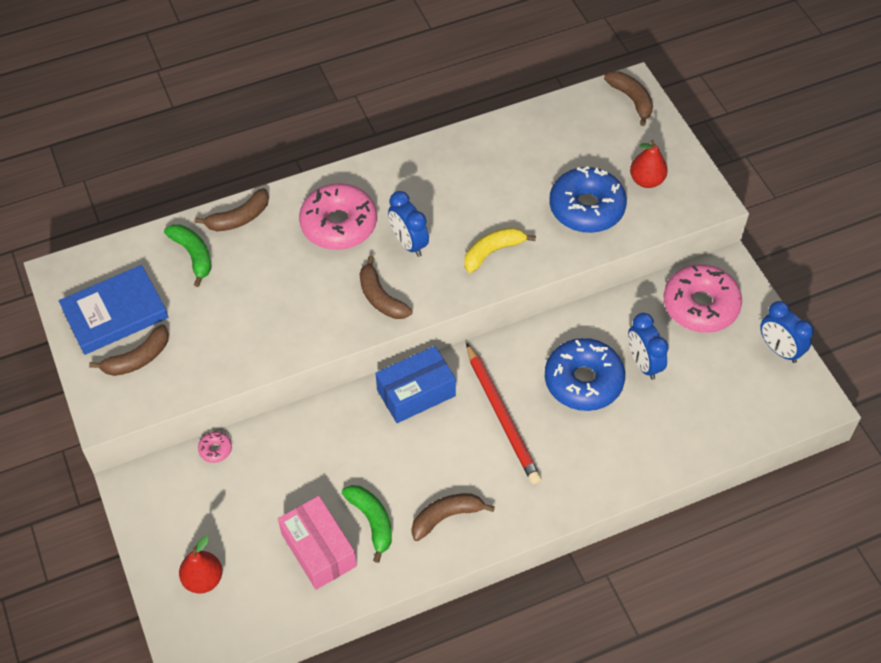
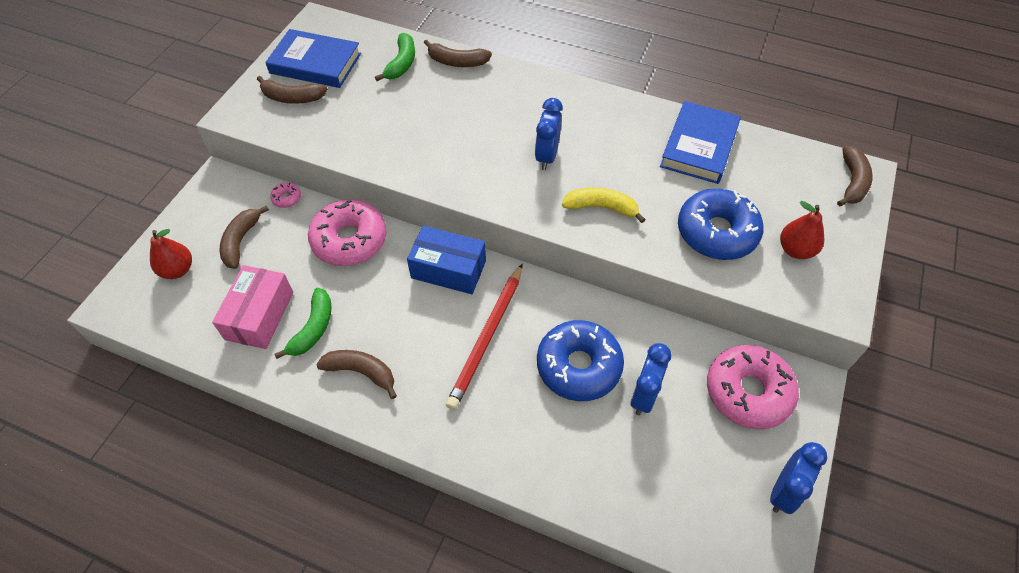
camera: 45 degrees right, 0 degrees up
(339, 224) = (514, 110): pink donut -> pink donut (349, 240)
(381, 298) = (482, 176): brown banana -> brown banana (241, 241)
(506, 149) = (699, 146): none -> blue book
(779, 350) = (783, 491): blue clock -> blue clock turned 150 degrees counterclockwise

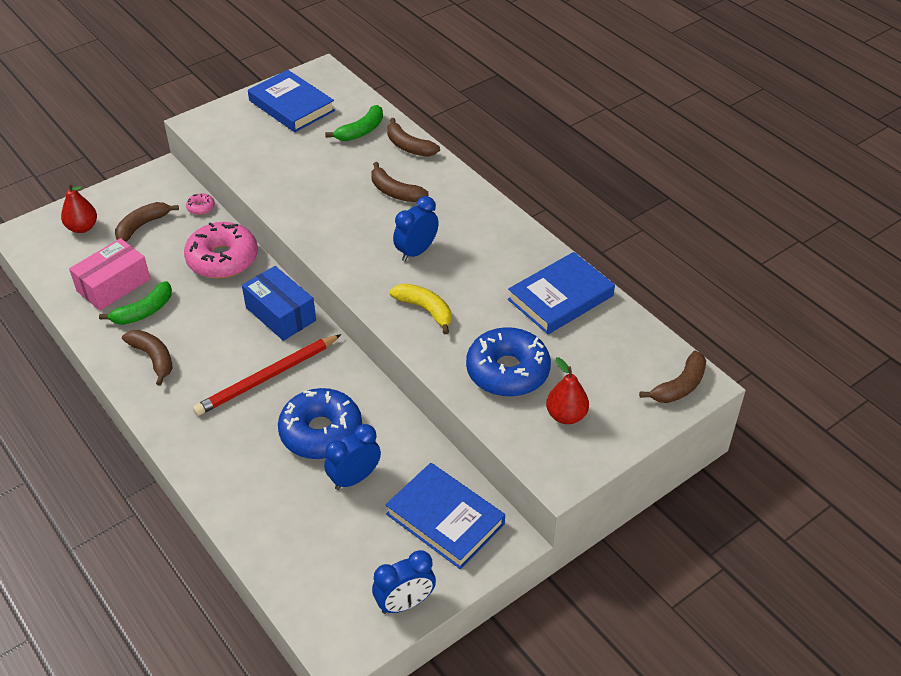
camera: 30 degrees right, 10 degrees down
(292, 98) = (251, 126): brown banana -> brown banana (395, 192)
(748, 392) = (445, 519): pink donut -> blue book

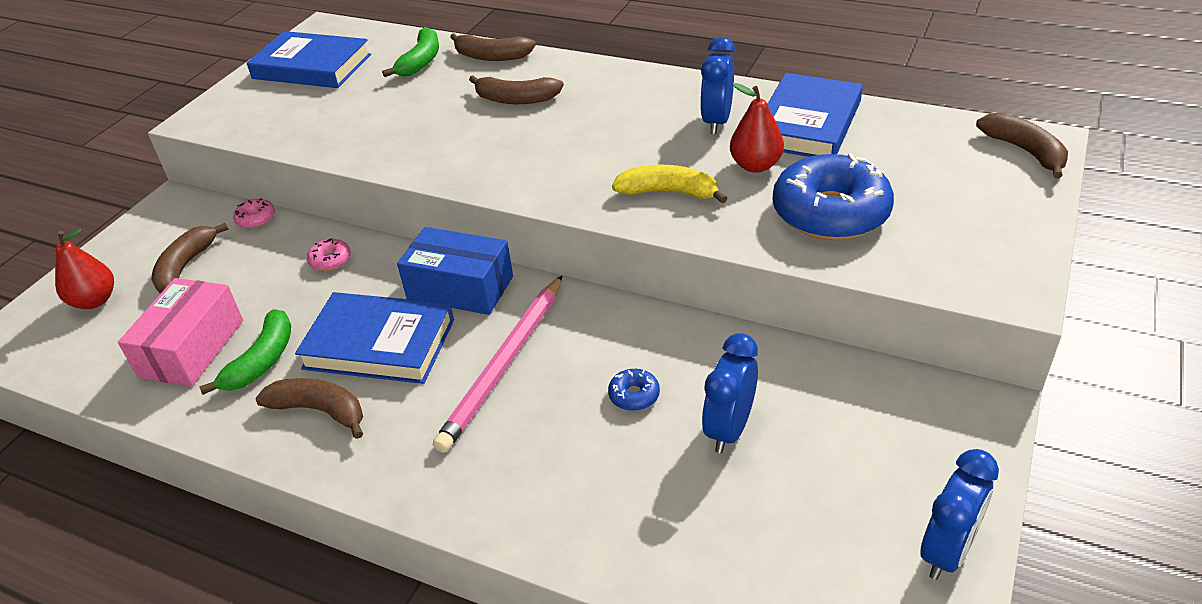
camera: 25 degrees left, 5 degrees down
(222, 259) = (330, 260): pink donut -> pink donut, size x0.41
(267, 377) = (504, 364): red pencil -> pink pencil
(321, 432) = (634, 395): blue donut -> blue donut, size x0.41
(416, 252) = (599, 143): blue clock -> blue clock (717, 121)
(445, 519) = (888, 421): blue book -> blue book (379, 344)
(566, 415) = (945, 227): red pear -> red pear (755, 165)
(679, 386) = (1025, 151): brown banana -> brown banana turned 45 degrees counterclockwise

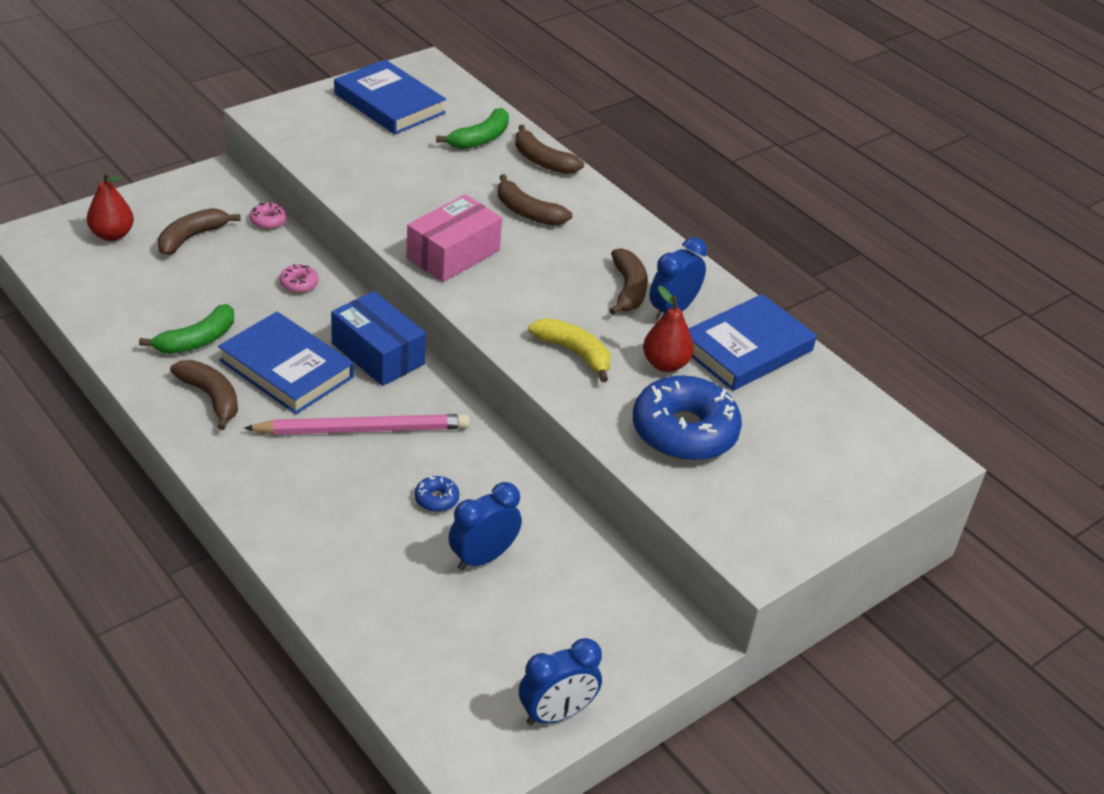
camera: 20 degrees right, 0 degrees up
(192, 348) = (155, 306): pink box -> pink box (453, 254)
(504, 364) = (363, 429): pink pencil -> pink pencil turned 150 degrees counterclockwise
(1025, 151) = (903, 461): brown banana -> brown banana (628, 289)

